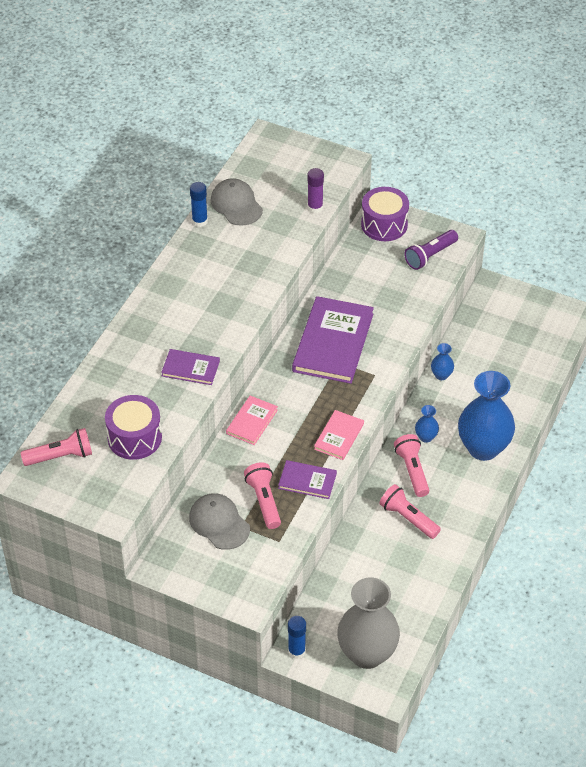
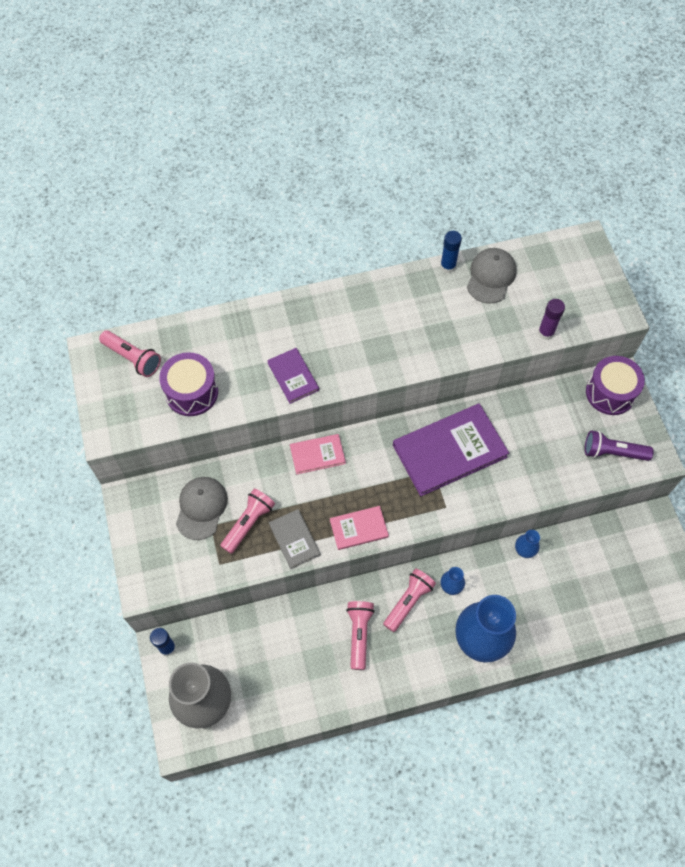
camera: 50 degrees right, 15 degrees up
(307, 481) = (294, 539): purple book -> grey book

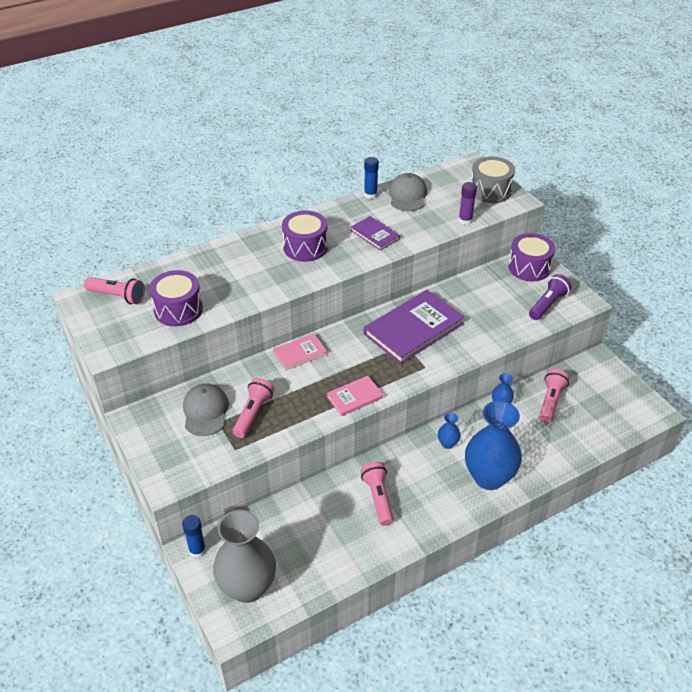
camera: 15 degrees left, 20 degrees down
(293, 376) = (265, 283): purple book -> purple book (375, 234)
(294, 539) = (299, 417): grey book -> none
(351, 332) = (305, 247): none -> purple drum
(408, 601) = (414, 463): pink flashlight -> pink flashlight (550, 401)
(592, 291) = (490, 190): none -> grey drum
(612, 452) = (548, 304): purple flashlight -> purple flashlight turned 135 degrees clockwise

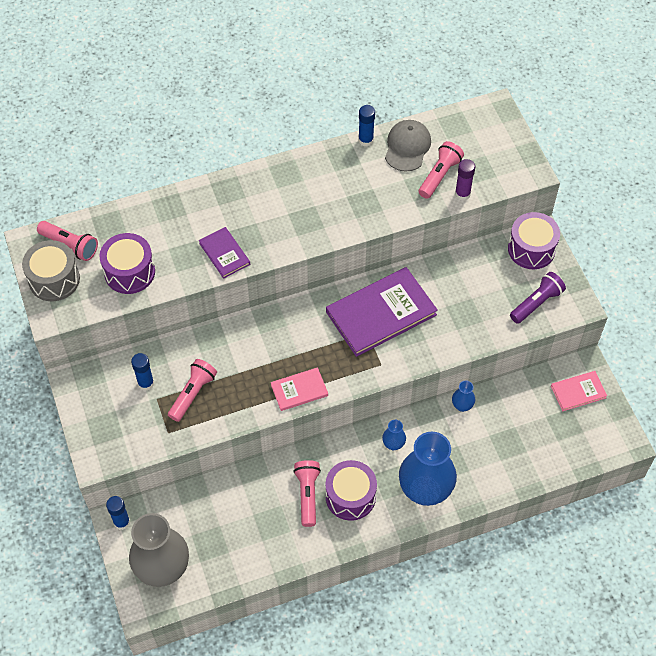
camera: 10 degrees right, 15 degrees up
(205, 411) = (146, 383): grey cap -> blue glue stick
(300, 353) = (254, 326): pink book -> pink book (578, 392)
(305, 247) = (277, 207): purple drum -> purple drum (350, 496)
(375, 234) = (357, 200): purple book -> purple book (224, 254)
(490, 190) = (504, 153): grey drum -> grey drum (54, 279)
(550, 401) = (516, 410): pink flashlight -> pink flashlight (439, 175)

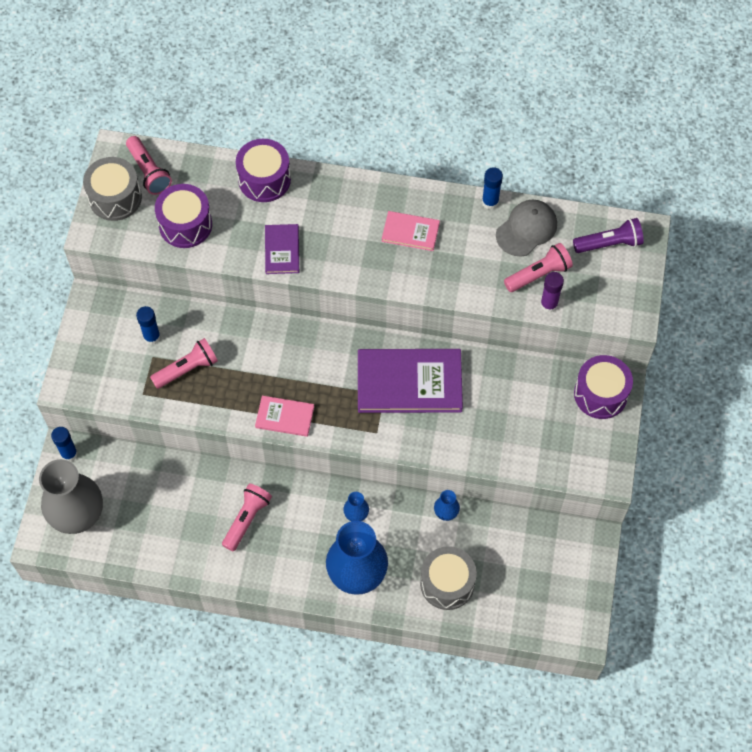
camera: 30 degrees right, 5 degrees up
(350, 496) = (284, 542): purple drum -> purple drum (264, 179)
(499, 458) = (447, 583): none -> grey drum
(536, 303) = (568, 451): purple flashlight -> purple flashlight (609, 243)
(578, 392) = (569, 561): pink book -> pink book (410, 232)

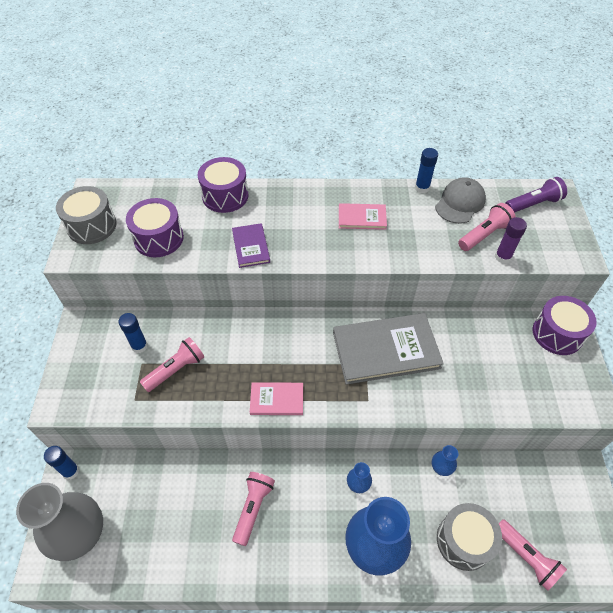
camera: 10 degrees left, 10 degrees down
(149, 172) = (122, 203): pink flashlight -> pink flashlight (526, 557)
(409, 383) = (386, 350): purple book -> grey book

